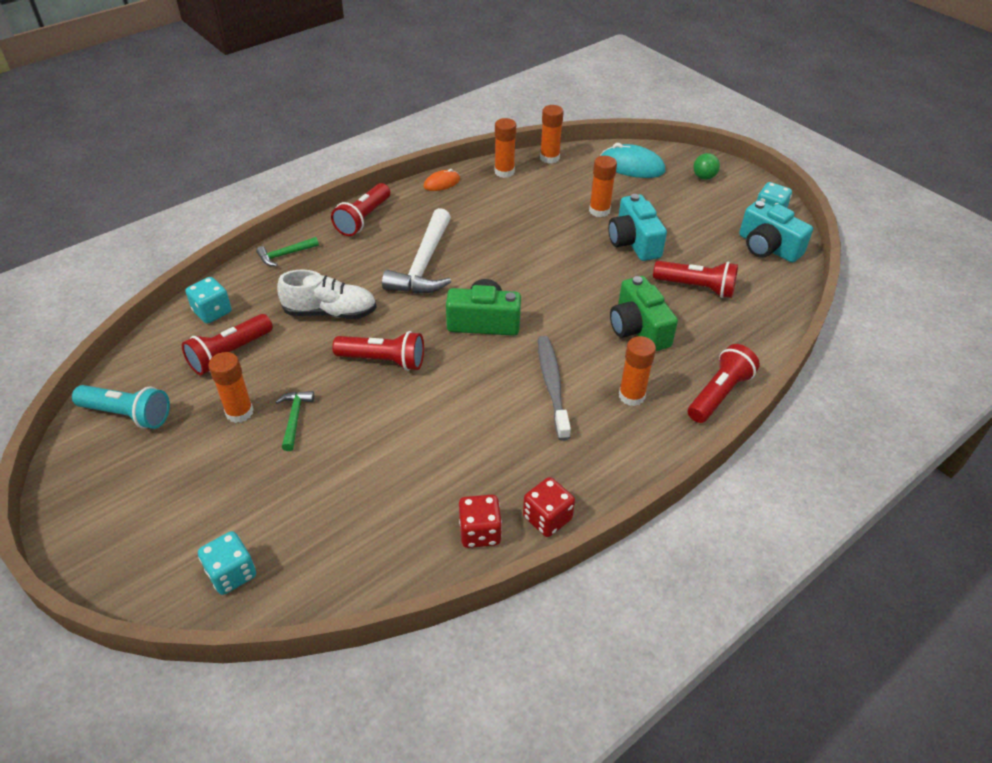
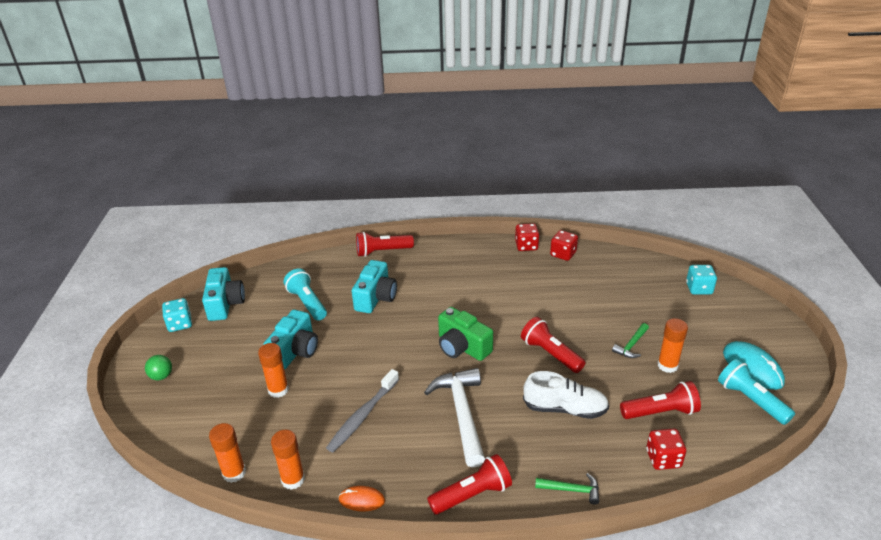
camera: 140 degrees left, 10 degrees down
(212, 312) = (663, 459): turquoise dice -> red dice
(330, 312) = (565, 409): white shoe -> white shoe turned 150 degrees clockwise
(424, 265) = (461, 413): white hammer -> white hammer turned 60 degrees counterclockwise
(552, 385) = (462, 293): grey toothbrush -> grey toothbrush (363, 416)
(631, 396) = (426, 270): orange glue stick -> none
(632, 166) = (189, 419): turquoise mouse -> turquoise mouse (752, 368)
(638, 329) = (376, 298): green camera -> turquoise camera
(696, 287) = (307, 303): red flashlight -> turquoise flashlight

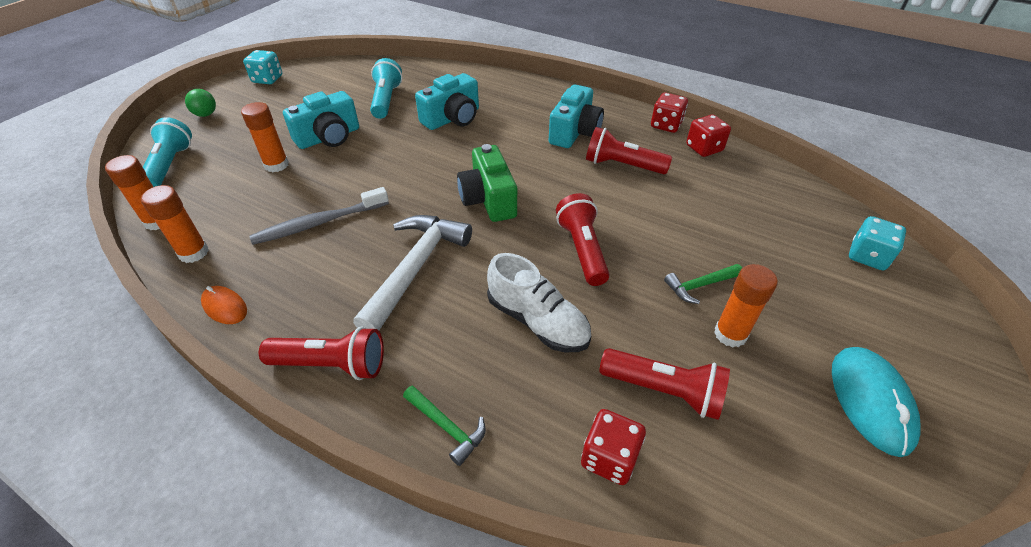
camera: 30 degrees right, 10 degrees up
(225, 304) = (319, 76): turquoise camera -> turquoise camera (574, 132)
(382, 251) = (503, 80): red flashlight -> red flashlight (622, 165)
(751, 400) = (828, 448): turquoise flashlight -> turquoise flashlight (170, 166)

